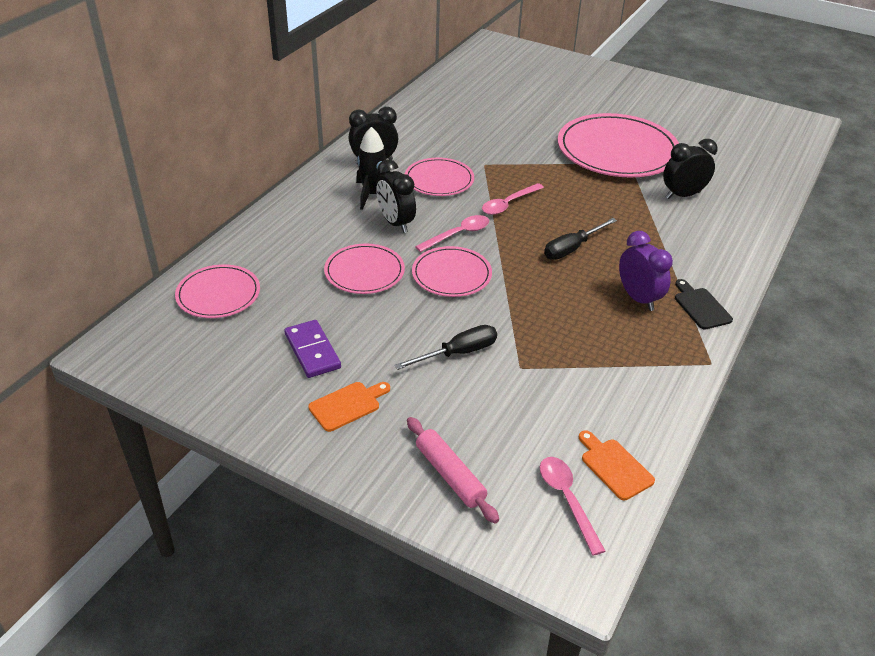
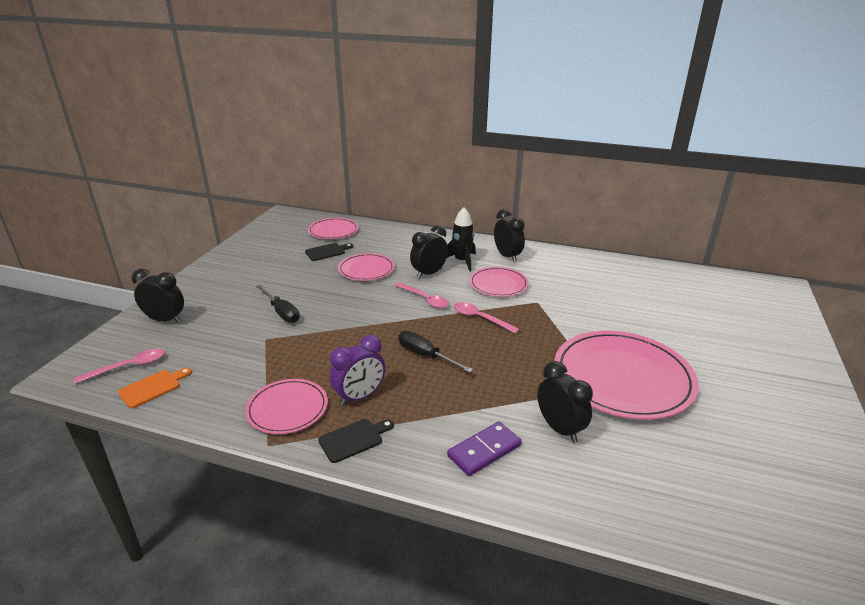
camera: 80 degrees right, 10 degrees down
(292, 304) = (327, 252): none -> black cutting board
(312, 351) = (283, 263): purple domino -> purple domino (484, 450)
(347, 405) = (233, 280): orange cutting board -> none
(450, 475) = (165, 320): pink rolling pin -> black clock
(451, 274) = (371, 301): pink plate -> pink plate (287, 408)

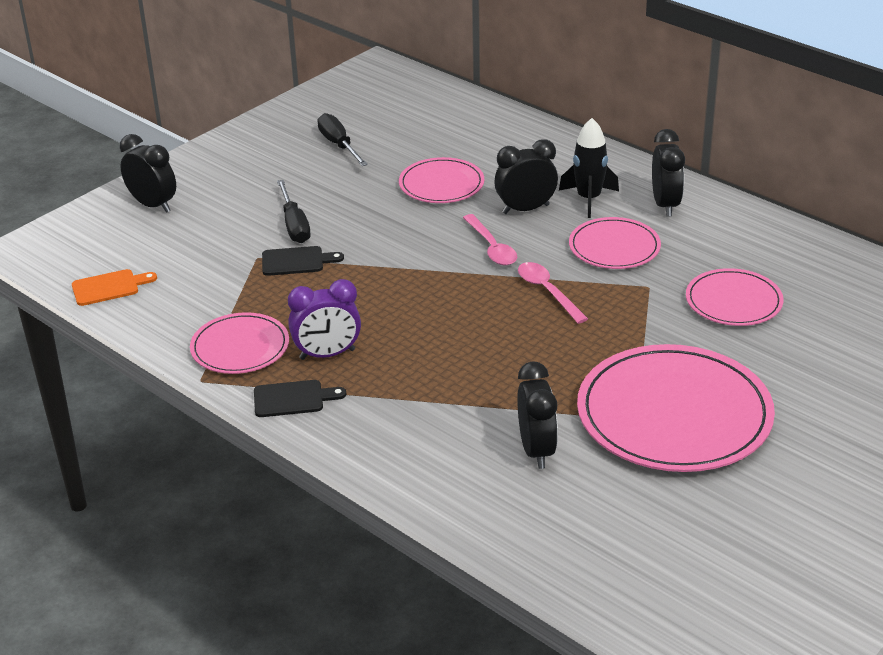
camera: 25 degrees right, 5 degrees up
(128, 367) = (92, 256): pink spoon -> none
(327, 252) = (404, 144): black cutting board -> black cutting board (296, 261)
(333, 231) = (433, 109): pink plate -> pink plate (733, 301)
(425, 355) = (439, 324): black screwdriver -> black screwdriver (339, 145)
(484, 450) = (428, 449): purple domino -> none

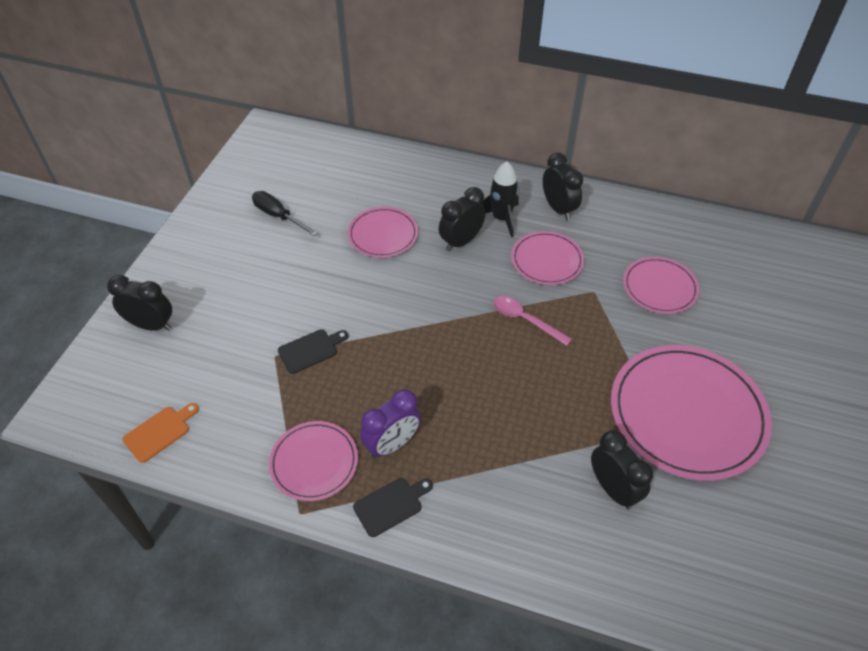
camera: 25 degrees left, 15 degrees up
(294, 225) = (287, 311): black screwdriver -> none
(491, 247) = (458, 288): pink spoon -> none

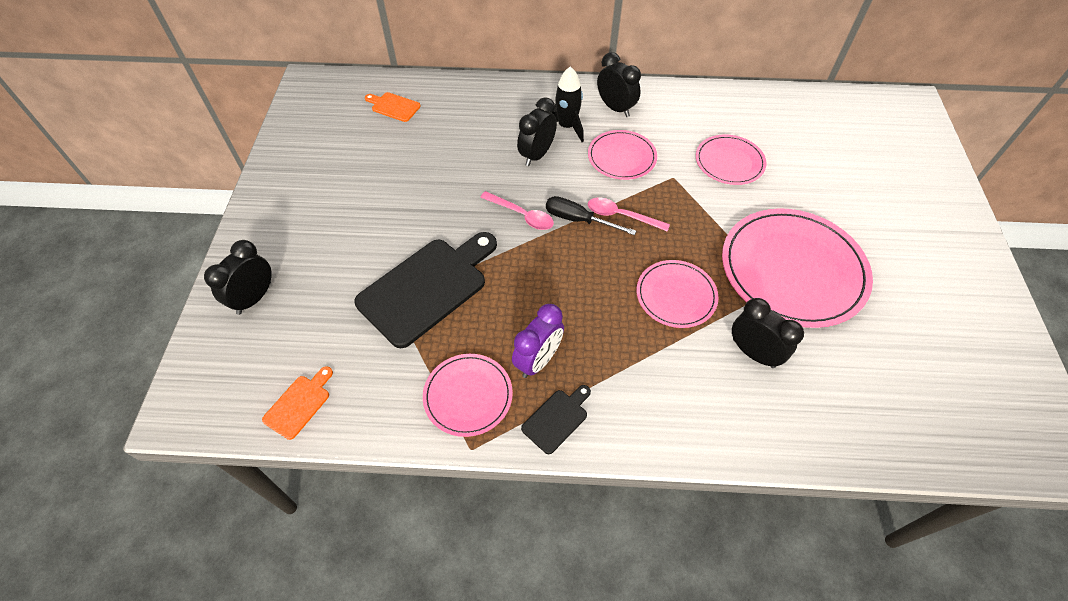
camera: 15 degrees left, 5 degrees up
(151, 325) = (254, 298): black clock -> black clock turned 60 degrees counterclockwise
(278, 216) = (350, 164): black screwdriver -> black screwdriver (578, 220)
(310, 350) = (427, 287): black cutting board -> black cutting board, size x2.17
(337, 167) = (393, 106): none -> orange cutting board
(383, 234) = (460, 162): pink plate -> pink plate (676, 295)
(425, 299) = (522, 215): none -> pink spoon

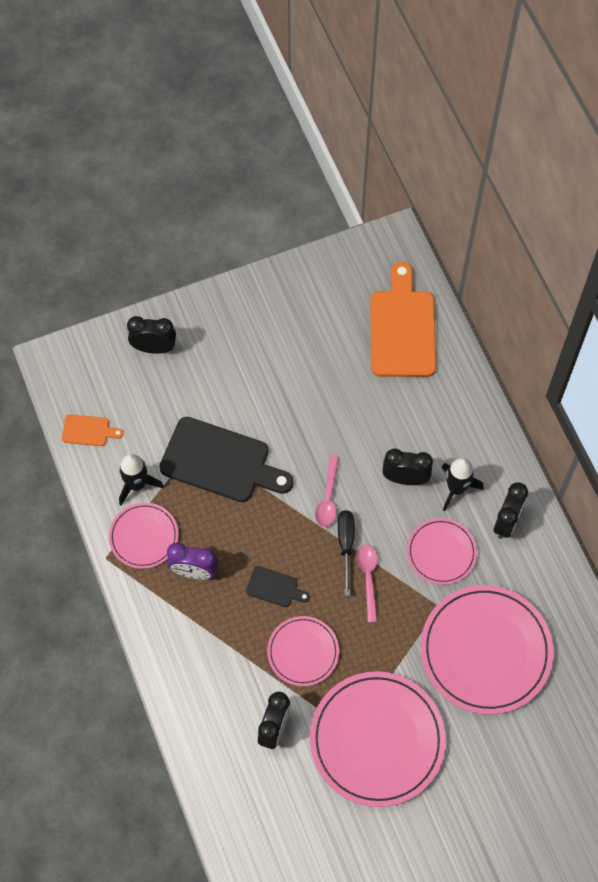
camera: 65 degrees right, 10 degrees up
(393, 106) = (402, 328): orange cutting board -> orange cutting board, size x2.17
(400, 378) = (137, 484): none -> black rocket
(557, 419) = (153, 604): black cutting board -> black cutting board (275, 587)
(729, 162) = (485, 651): pink plate -> pink plate, size x1.84

